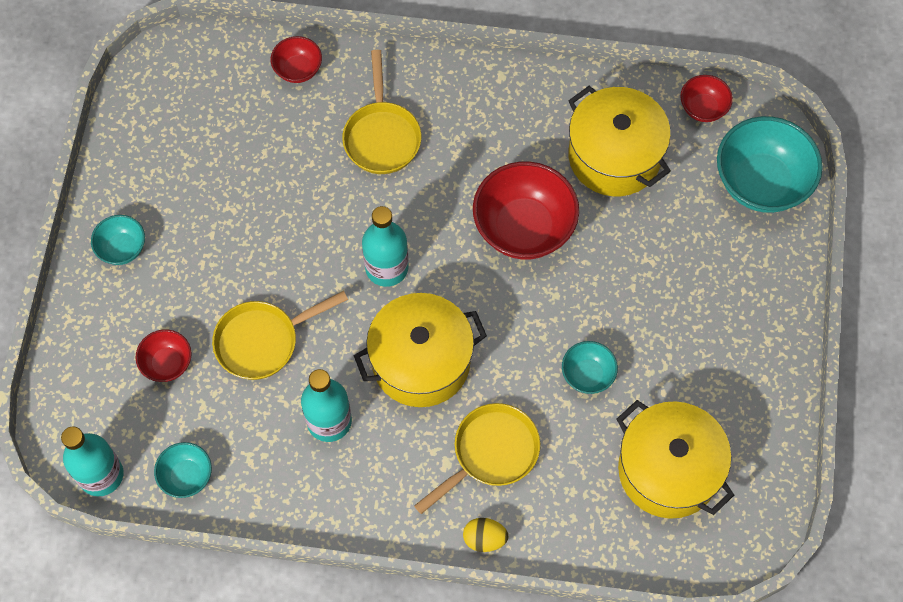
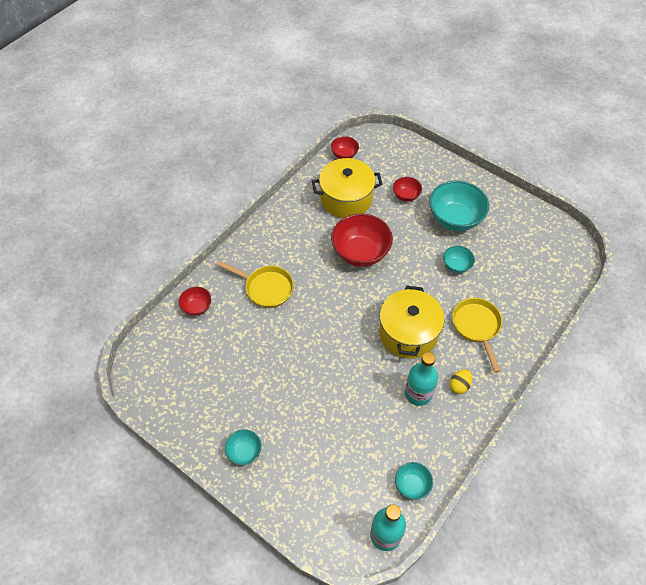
camera: 60 degrees left, 10 degrees down
(167, 363) = (334, 462): red bowl -> red bowl (406, 196)
(263, 341) = (351, 404): yellow pan -> none
(387, 268) = (344, 323): turquoise bottle -> none
(484, 539) = (523, 352): yellow egg -> yellow egg (459, 385)
(668, 470) = (523, 258): yellow pot -> none
(761, 183) = (397, 153): turquoise bowl -> turquoise bowl (455, 219)

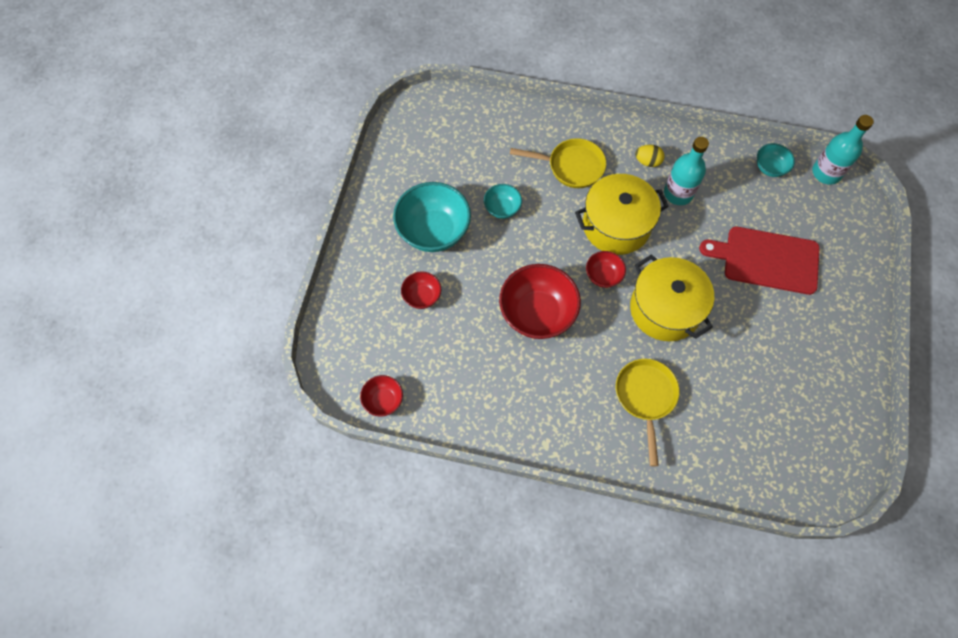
camera: 115 degrees left, 10 degrees up
(197, 307) = (717, 465): red bowl -> red bowl (603, 276)
(244, 452) = (840, 322): turquoise bowl -> none
(326, 428) = (766, 259): none -> red cutting board
(346, 199) = (461, 365): yellow pot -> yellow pot (665, 309)
(477, 327) = (571, 166): yellow pan -> yellow pan turned 135 degrees counterclockwise

